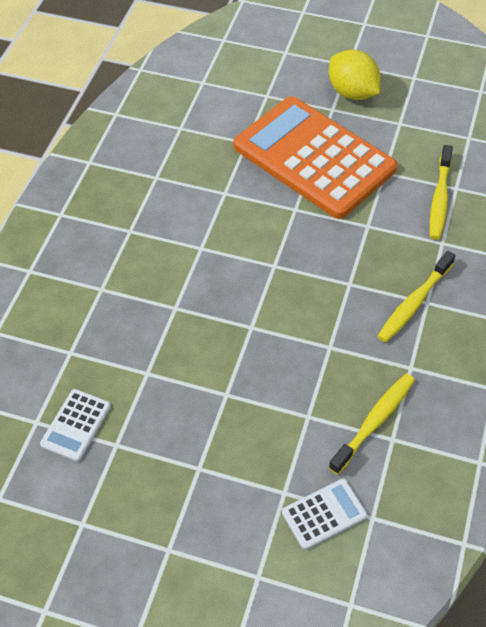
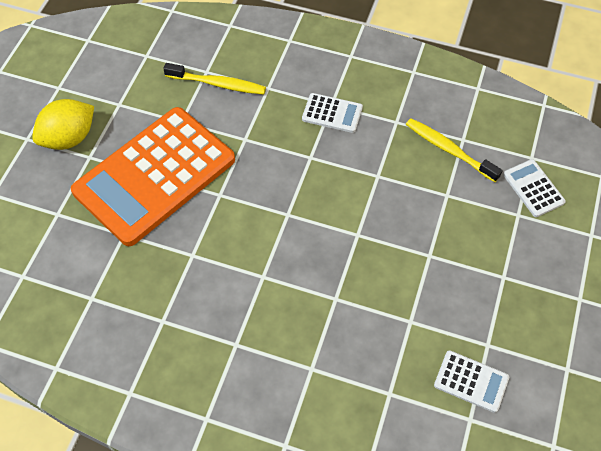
camera: 90 degrees left, 5 degrees up
(414, 303) = (332, 113): yellow toothbrush -> white calculator

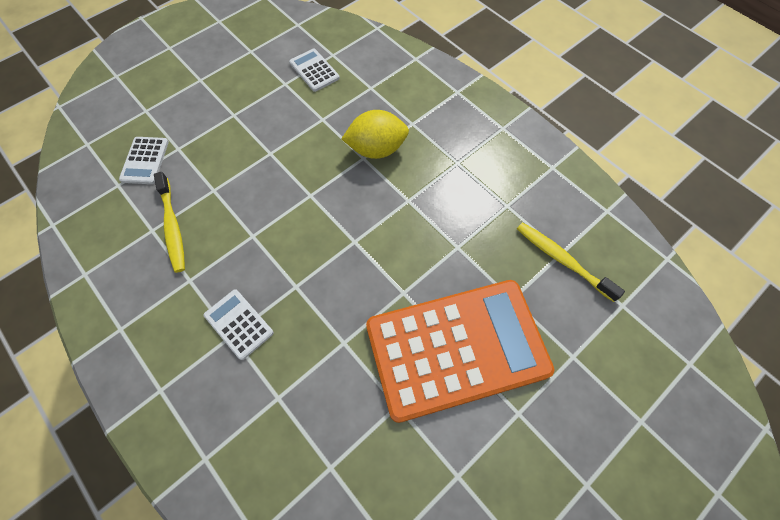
camera: 150 degrees left, 5 degrees up
(69, 138) = (534, 455): yellow lemon -> yellow lemon (376, 149)
(218, 84) = (328, 437): yellow toothbrush -> yellow toothbrush (562, 260)

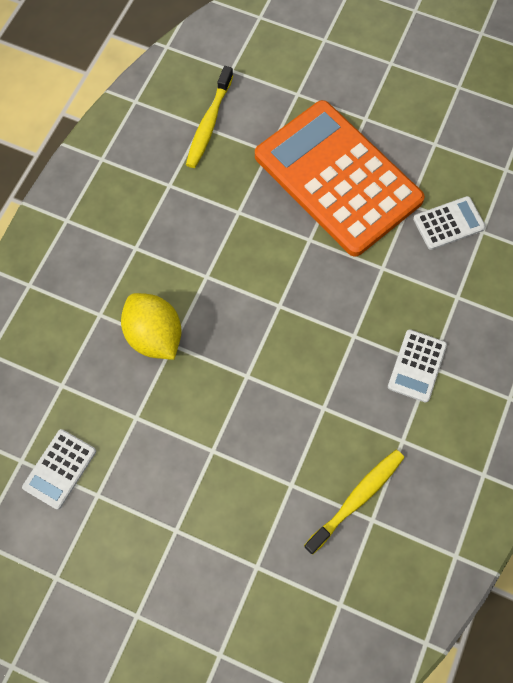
camera: 115 degrees left, 5 degrees up
(145, 160) = (293, 595): white calculator -> white calculator (448, 223)

